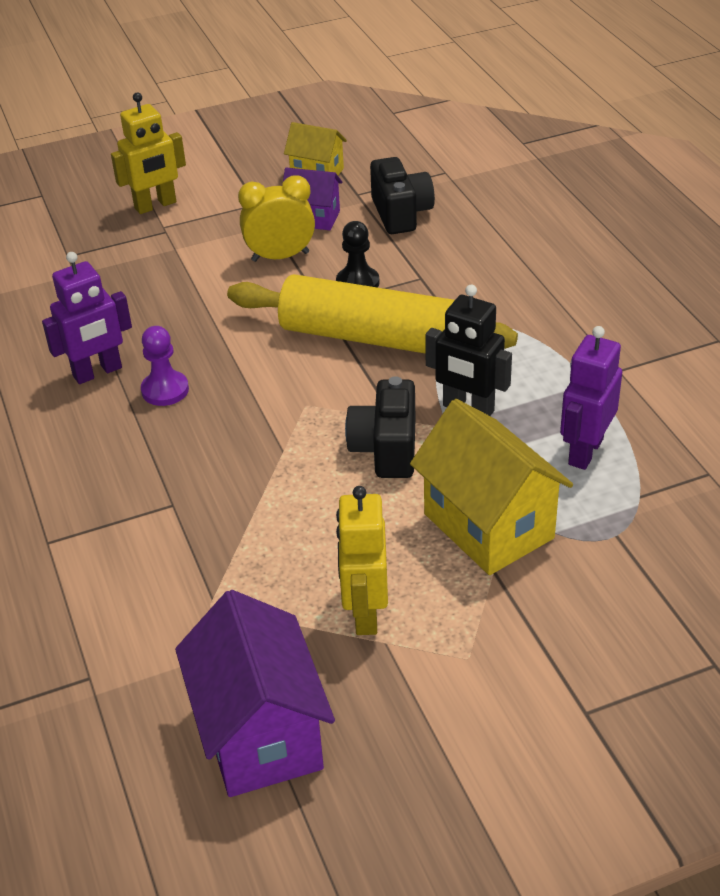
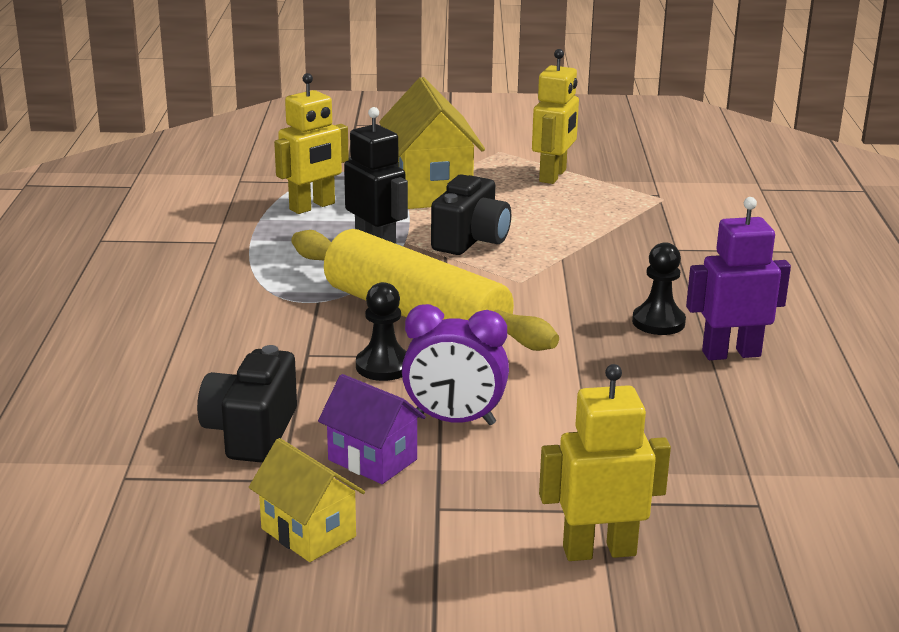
camera: 160 degrees left, 15 degrees down
(165, 390) = (658, 322): purple pawn -> black pawn
(261, 734) = (650, 152): purple house -> none
(280, 257) = (454, 420): yellow clock -> purple clock
(585, 451) = (312, 207): purple robot -> yellow robot

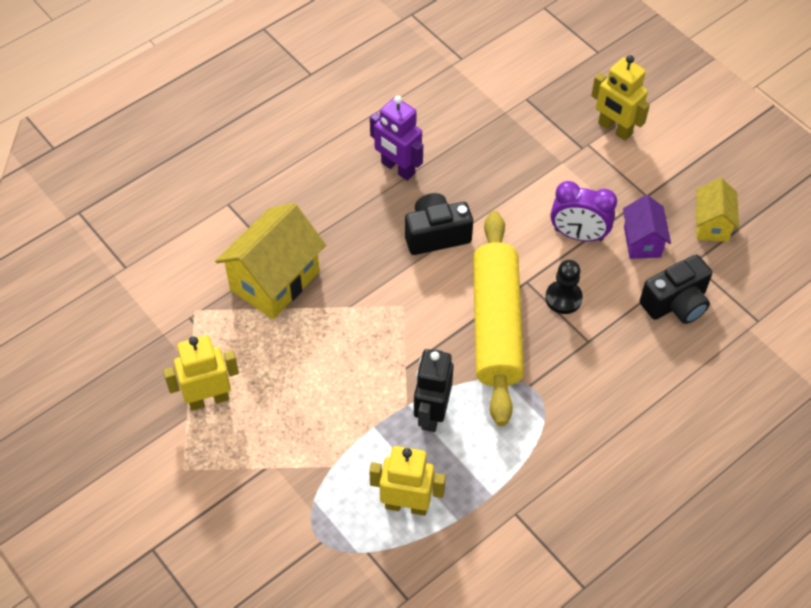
camera: 130 degrees left, 30 degrees up
(430, 190) = (308, 455): yellow house -> yellow house (275, 281)
(454, 420) = (578, 235): purple clock -> purple clock turned 135 degrees clockwise
(471, 240) = (370, 370): black camera -> black camera (436, 234)
(658, 322) = (391, 215): black pawn -> none

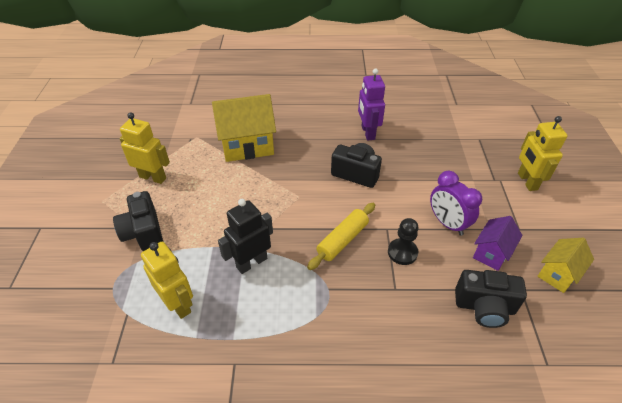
camera: 40 degrees right, 10 degrees down
(281, 466) = (143, 232): none -> black camera
(496, 325) = (342, 240): yellow rolling pin -> yellow rolling pin, size x0.55

